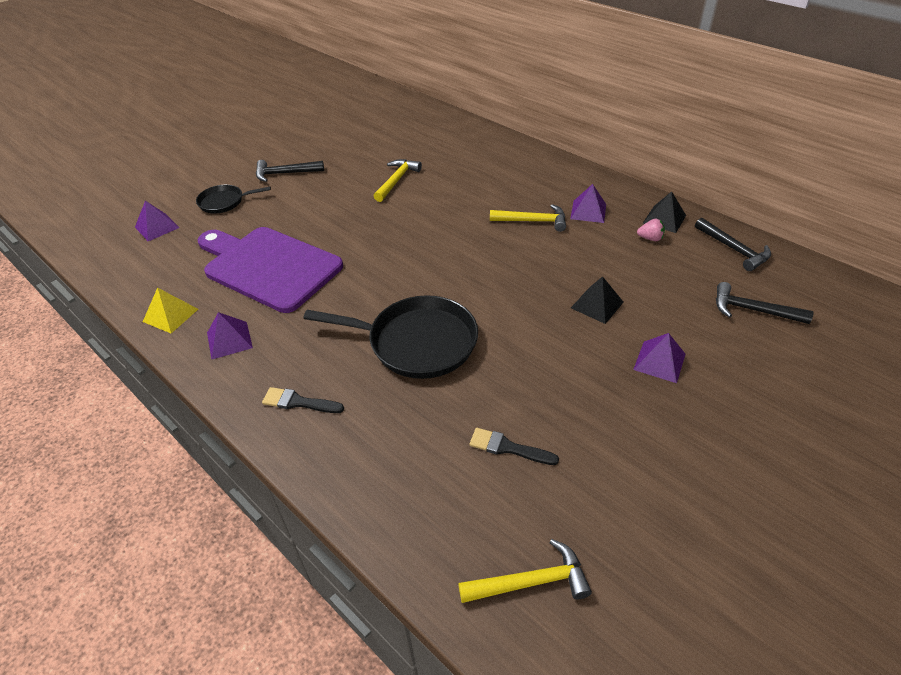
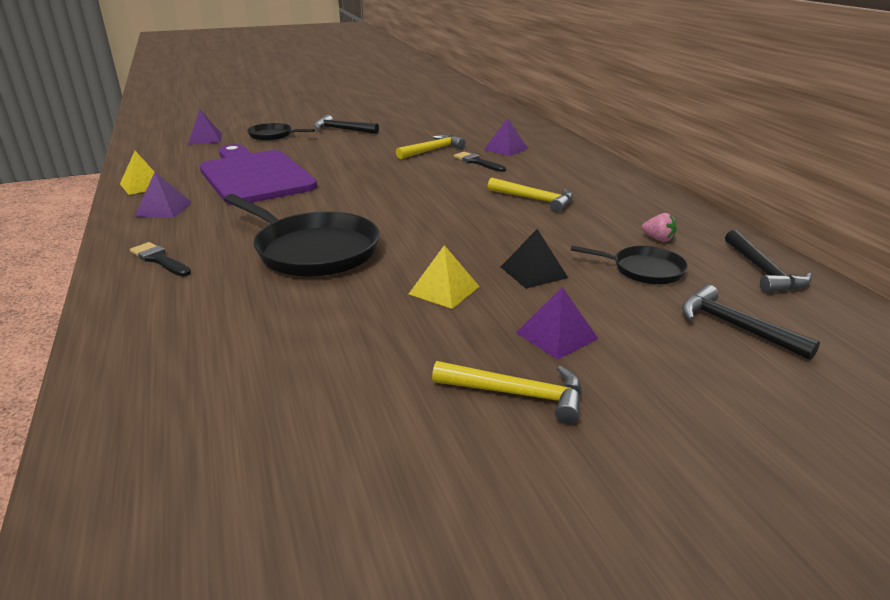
camera: 25 degrees right, 15 degrees down
(508, 448) = (298, 350): black brush -> black brush (477, 162)
(531, 582) = (174, 468): yellow hammer -> yellow hammer (517, 394)
(553, 347) = (444, 290): none -> yellow pyramid
(588, 211) = (605, 205): purple pyramid -> purple pyramid (505, 149)
(664, 219) = (693, 229): black pyramid -> none
(664, 275) = (644, 270): none -> black pan

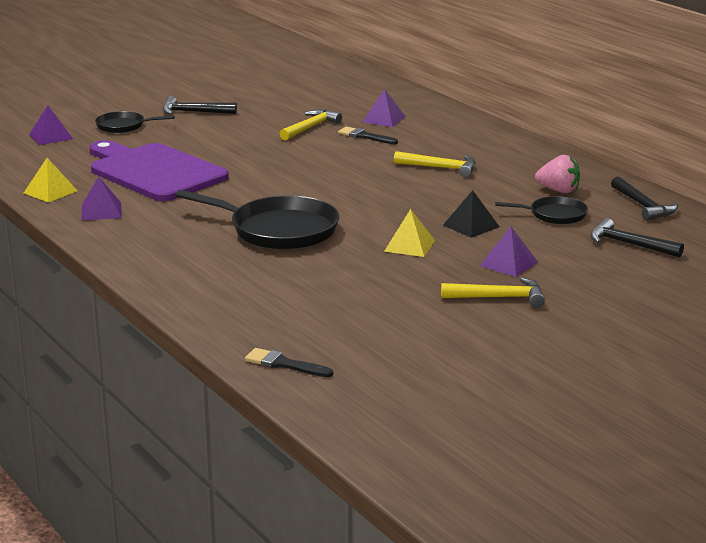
camera: 15 degrees left, 5 degrees down
(159, 260) = (153, 251): black brush -> black brush (284, 364)
(658, 239) = (558, 190): pink strawberry -> pink strawberry, size x1.58

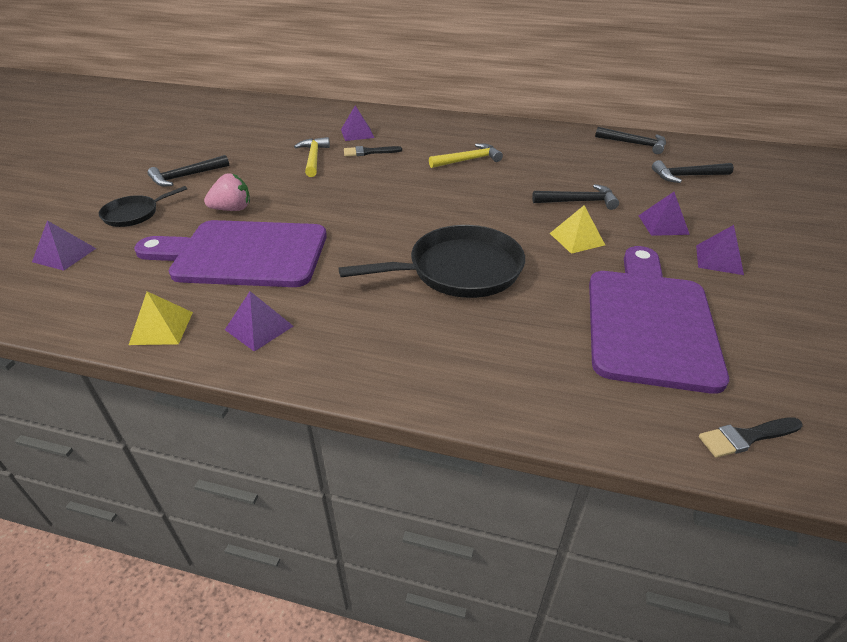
camera: 40 degrees left, 15 degrees up
(352, 302) = (649, 321): none -> purple cutting board
(471, 226) = (579, 201): black pyramid -> black hammer
(499, 298) = (719, 259): yellow hammer -> purple pyramid
(555, 215) = (605, 170): black pan -> none
(558, 190) = (570, 151): pink strawberry -> pink strawberry (232, 209)

